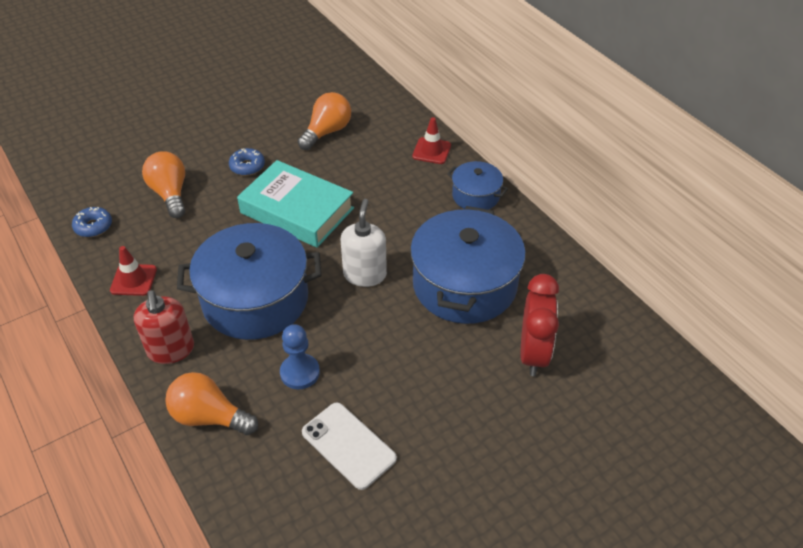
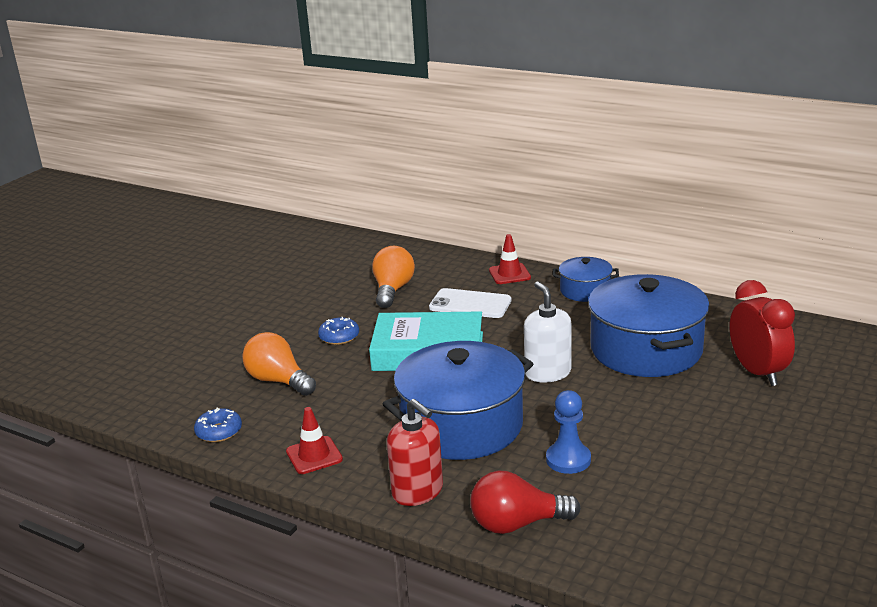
camera: 25 degrees left, 20 degrees down
(209, 417) = (517, 524): orange light bulb -> red light bulb
(348, 445) = (674, 491): white phone -> white phone (470, 304)

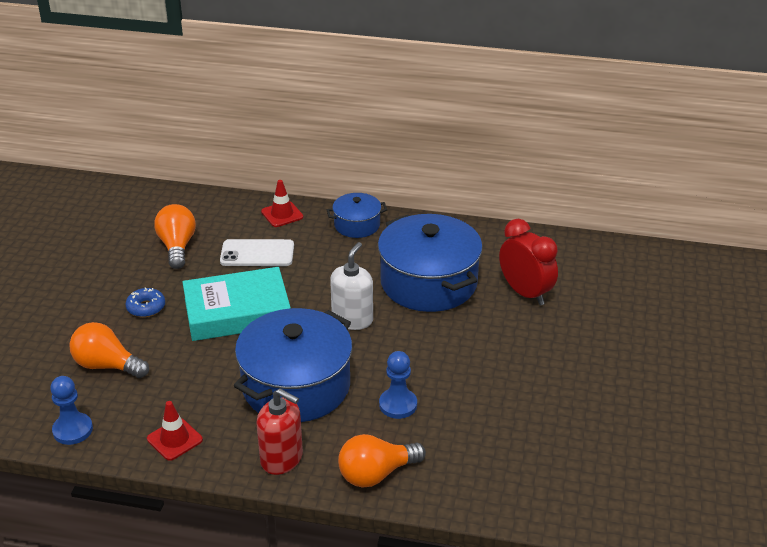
camera: 20 degrees left, 10 degrees up
(219, 432) = (73, 430): blue donut -> blue pawn
(517, 524) = (376, 474): red light bulb -> orange light bulb
(547, 373) = (352, 319): white soap dispenser -> white soap dispenser turned 60 degrees clockwise

